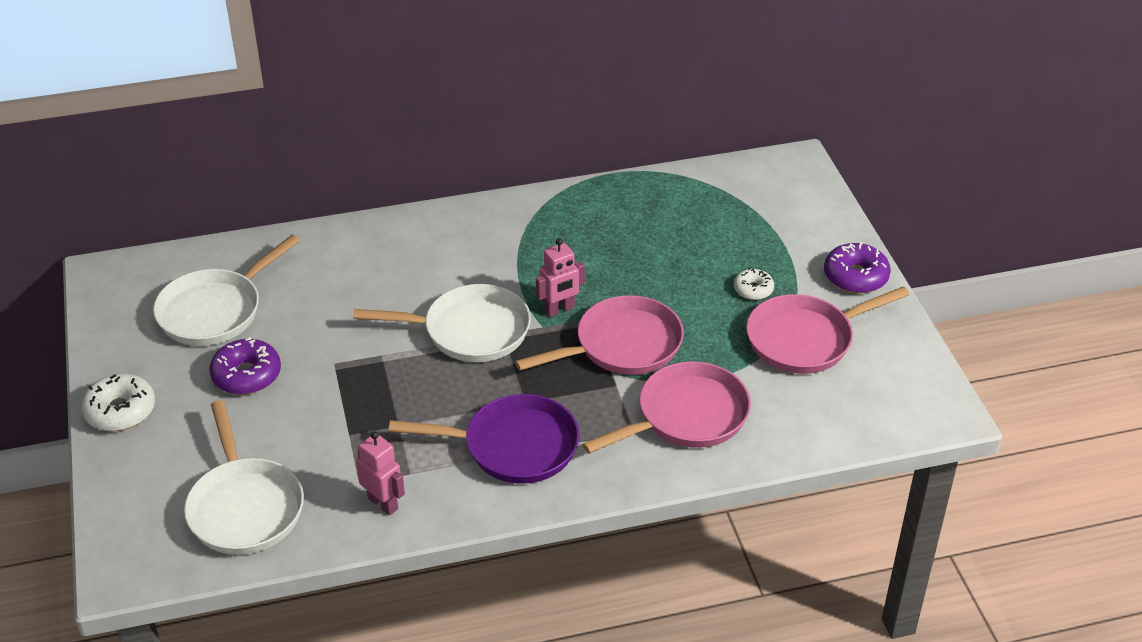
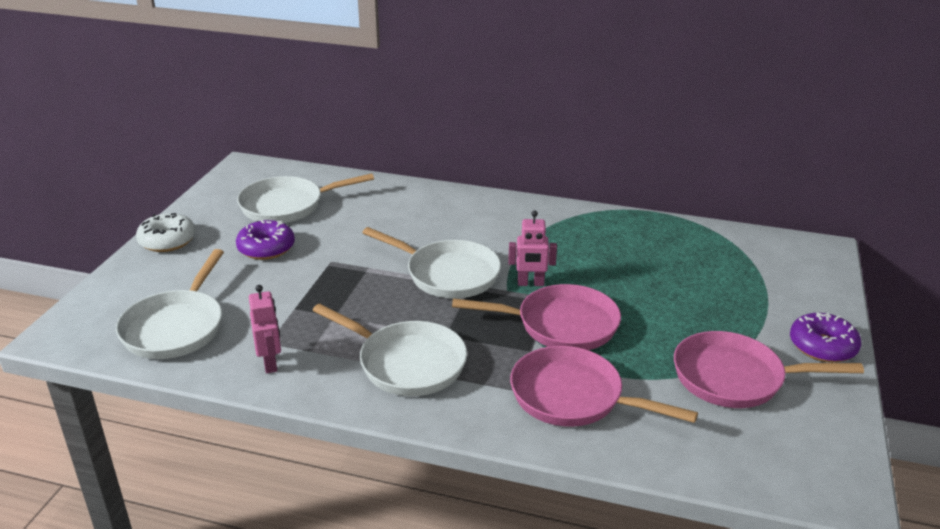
camera: 30 degrees right, 10 degrees down
(513, 446) = (406, 363): purple pan -> white pan
(686, 416) = (573, 397): pink pan -> pink pan turned 150 degrees counterclockwise
(753, 289) = (712, 324): white donut -> none

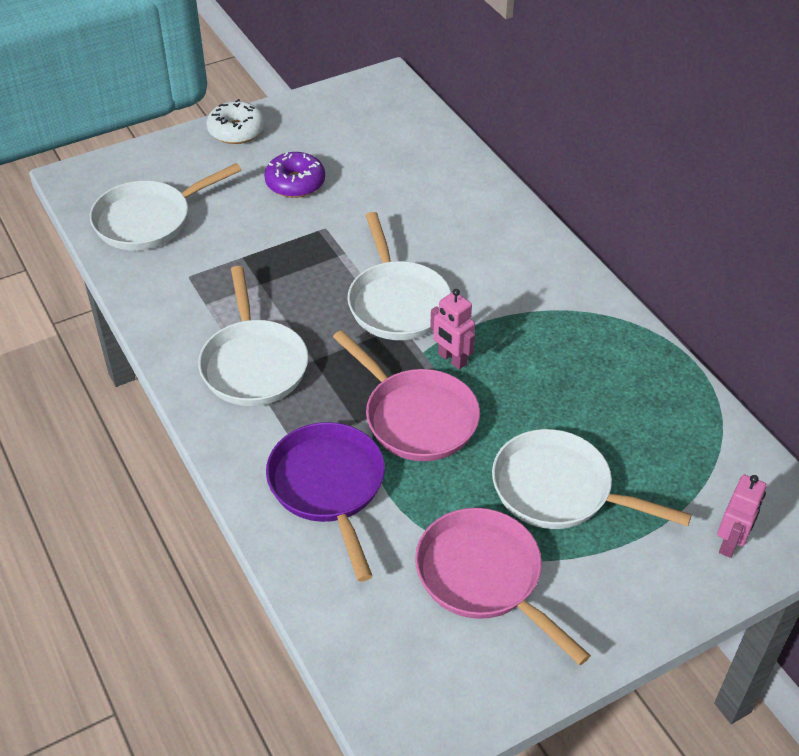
camera: 45 degrees right, 15 degrees up
(270, 363) = (167, 296): pink robot -> pink robot (730, 543)
(287, 206) = (366, 146): white pan -> white pan (559, 490)
(573, 397) = (328, 487): pink pan -> purple pan
(822, 346) = (618, 616): purple donut -> none

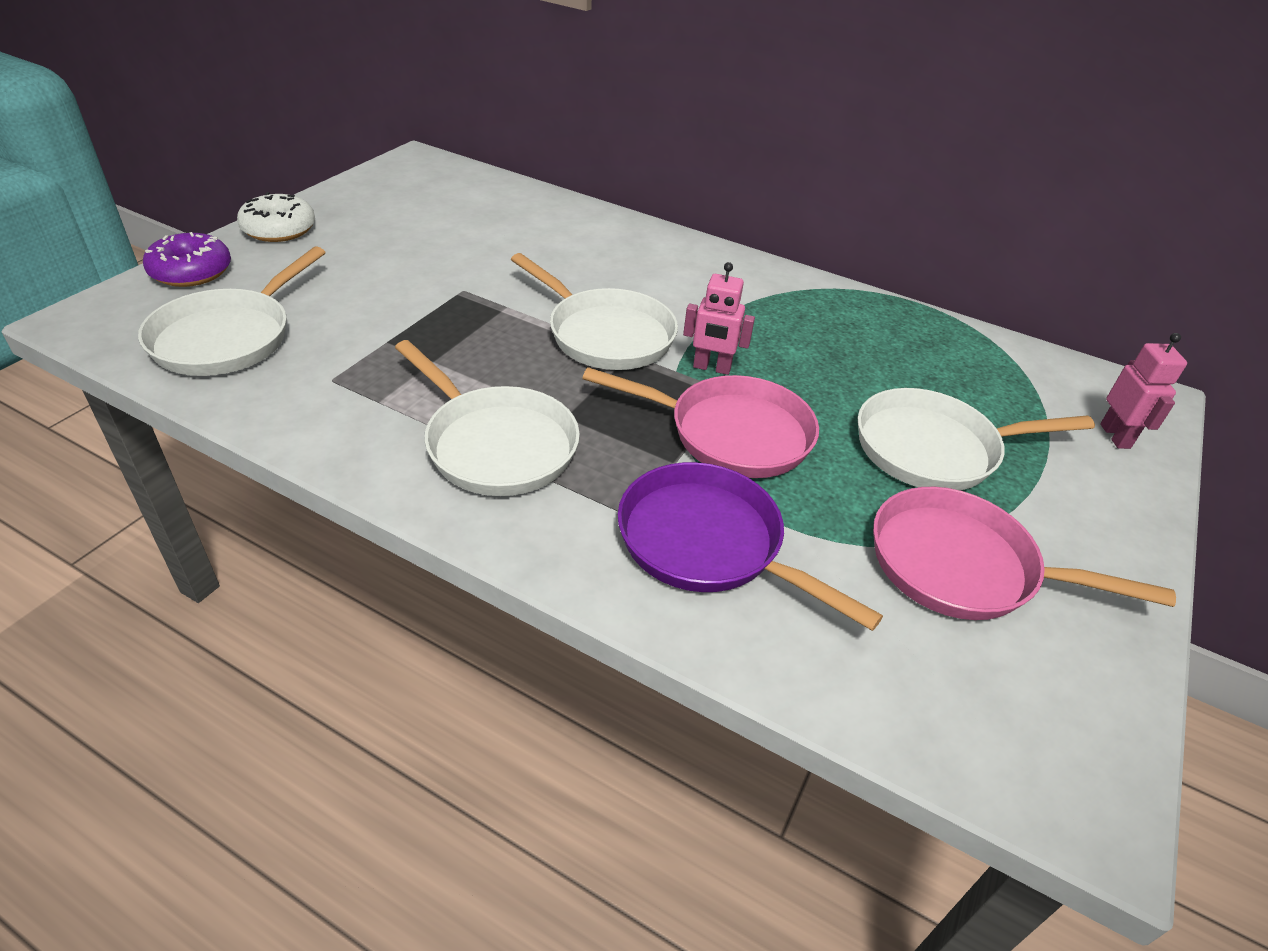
camera: 35 degrees left, 5 degrees down
(295, 183) = (392, 259): purple donut -> purple donut (191, 272)

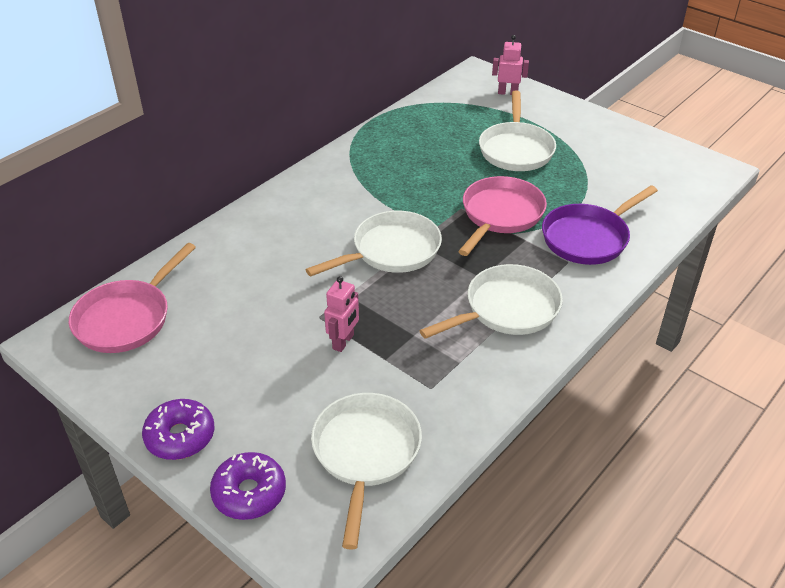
camera: 75 degrees left, 0 degrees up
(228, 337) = (365, 453): white pan -> white pan turned 120 degrees counterclockwise
(279, 229) = (180, 436): white donut -> purple donut
(711, 368) = (435, 211): pink robot -> pink robot (343, 342)
(962, 566) = (599, 164): pink pan -> pink pan (127, 318)

